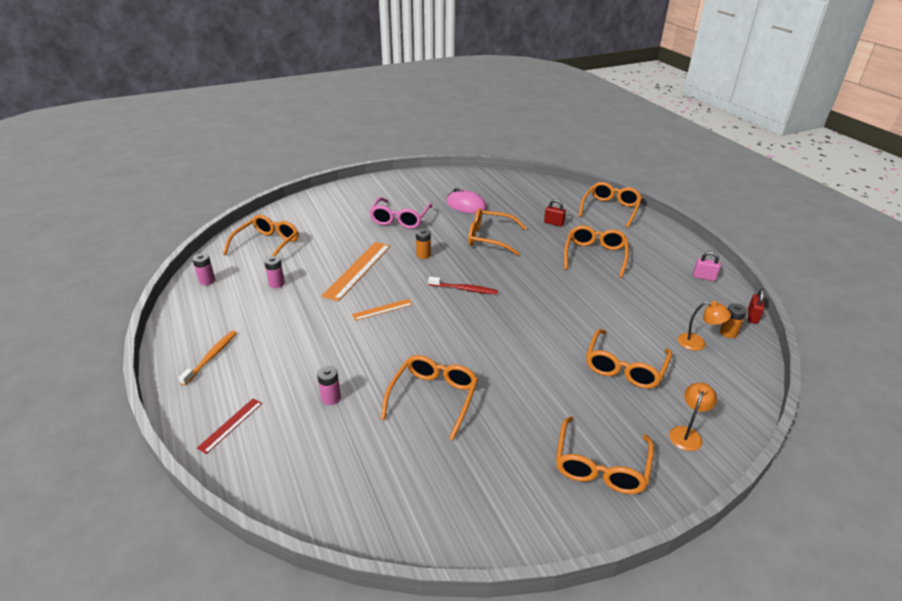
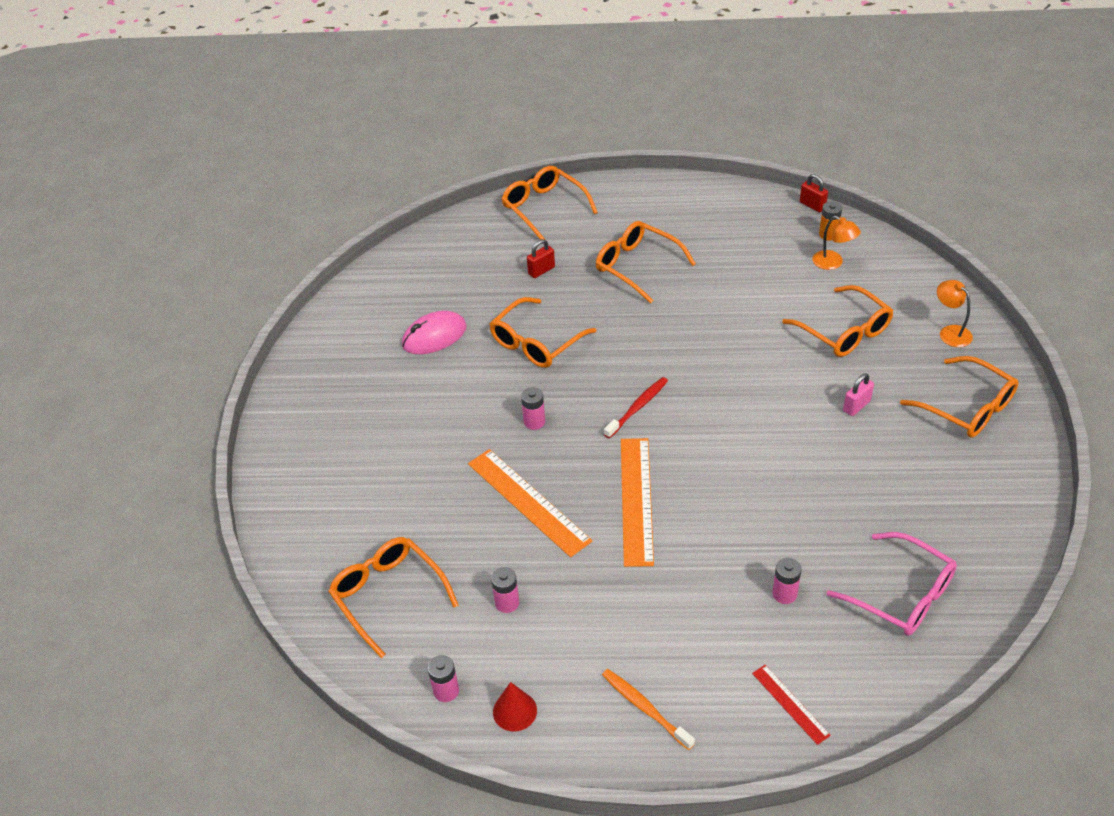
camera: 60 degrees left, 10 degrees up
(198, 307) = (515, 711): none -> red cone
(382, 309) = (636, 500): orange ruler -> orange ruler, size x1.90
(400, 219) = (421, 418): pink glasses -> pink glasses (901, 595)
(423, 255) = (534, 422): orange battery -> pink battery
(433, 398) = (824, 500): orange glasses -> none
(697, 343) = (833, 263): orange lamp -> orange lamp turned 90 degrees clockwise
(704, 277) = (730, 204): pink padlock -> pink padlock (856, 406)

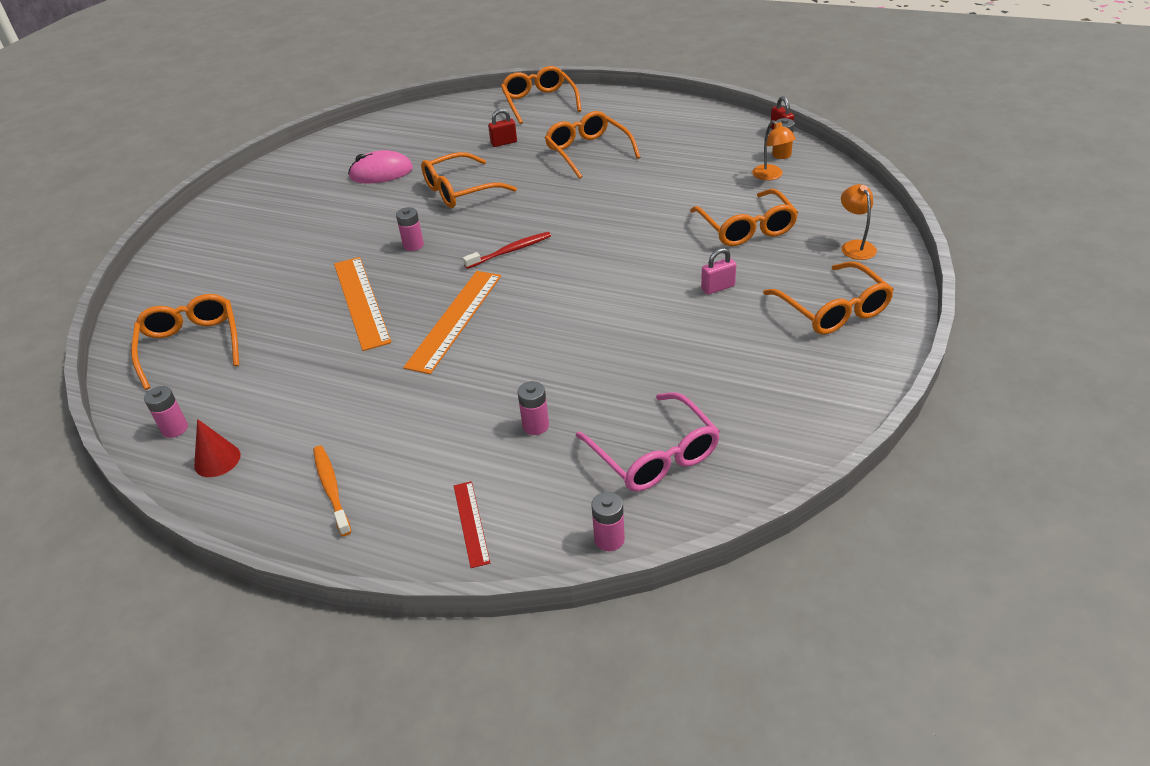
camera: 20 degrees right, 5 degrees down
(507, 603) = (281, 373): pink battery -> pink battery (609, 539)

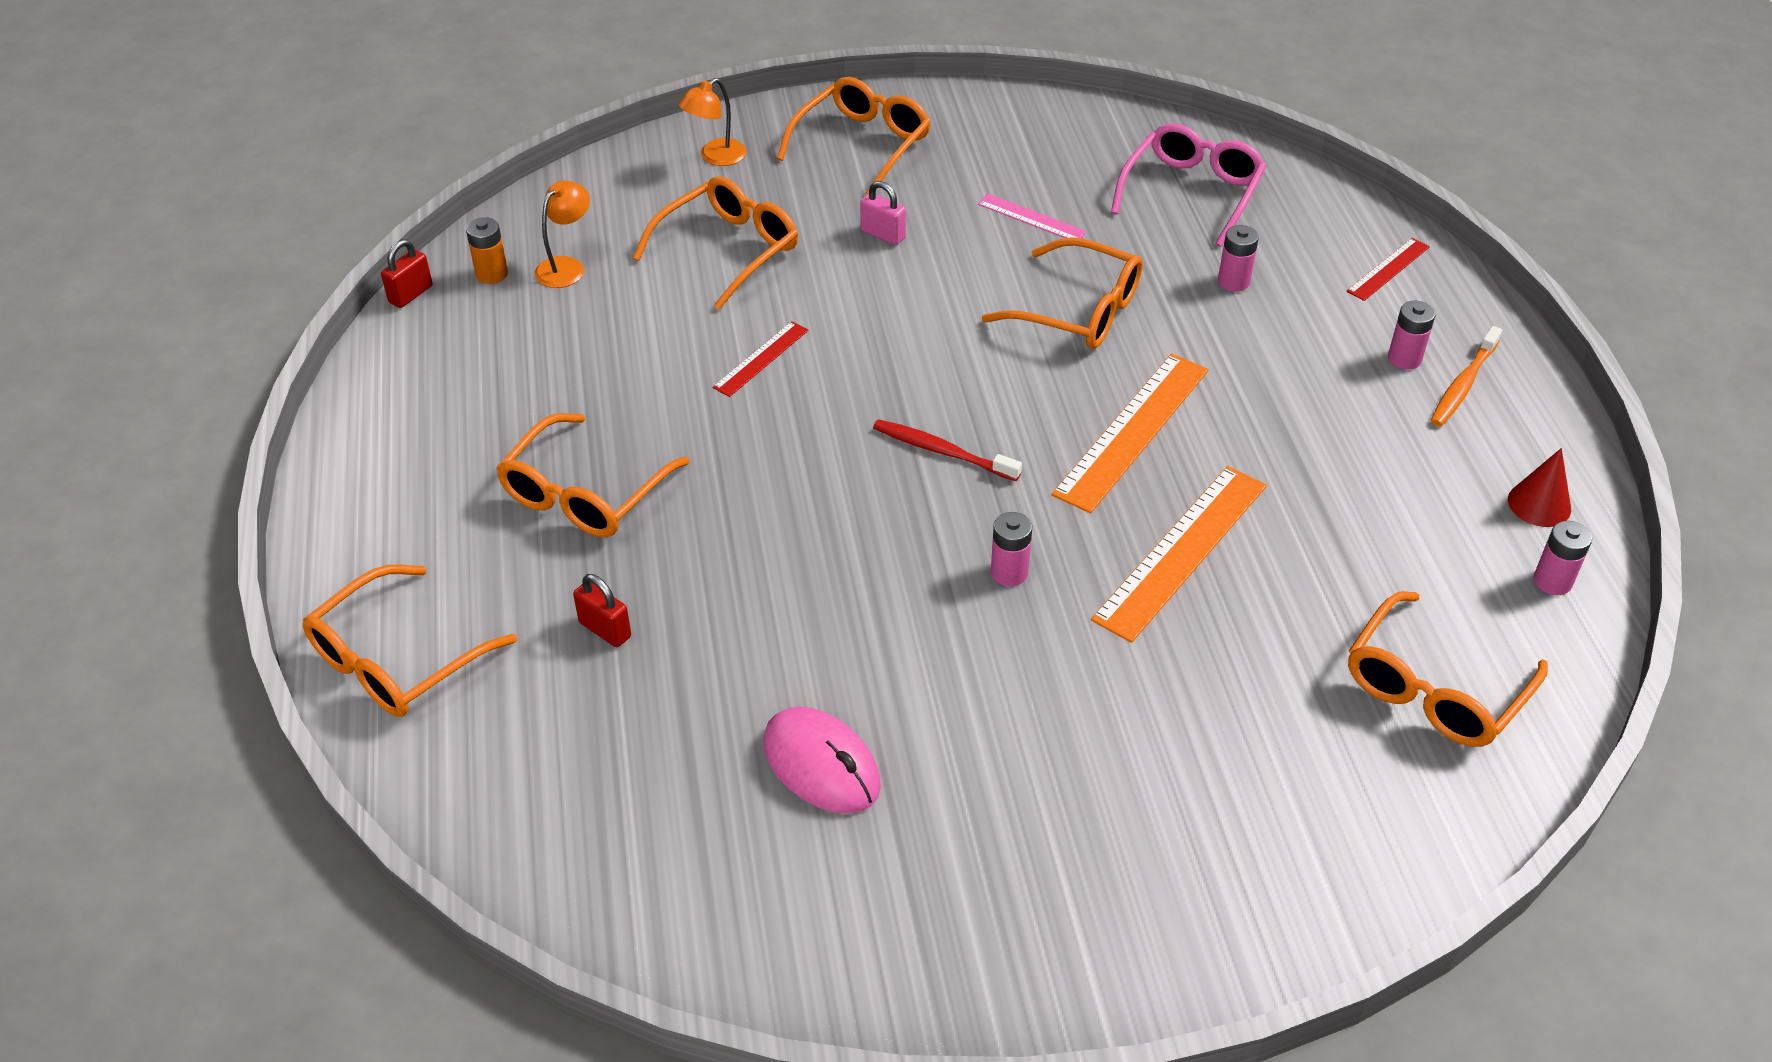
camera: 125 degrees left, 5 degrees up
(455, 320) = (1132, 431): orange ruler -> orange ruler turned 45 degrees counterclockwise
(460, 190) = (813, 602): orange glasses -> orange glasses (1078, 311)
(609, 539) = (1312, 184): pink battery -> pink battery (1404, 358)
(637, 216) = (761, 359): none -> red ruler
(686, 357) = (1031, 218): none -> pink ruler

